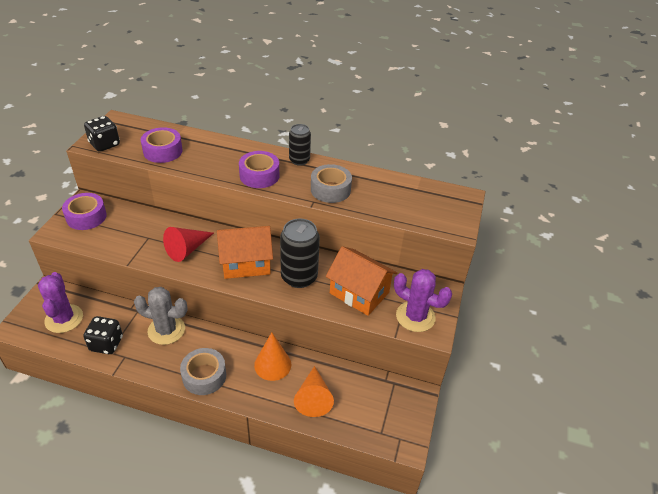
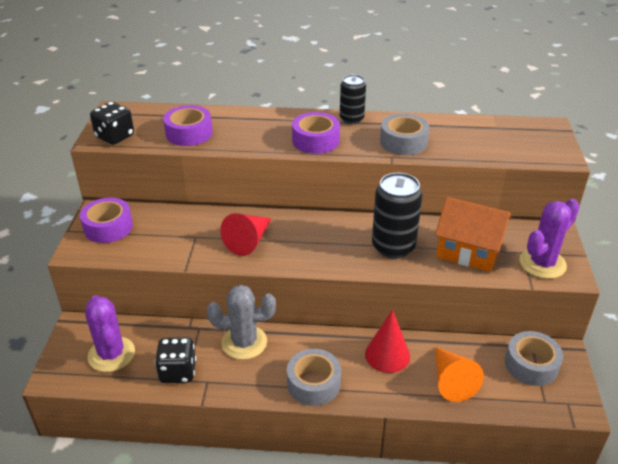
camera: 10 degrees left, 5 degrees down
(246, 263) = (325, 243): orange house -> none
(272, 364) = (387, 355): orange cone -> red cone
(385, 398) = (531, 365): none -> grey tape
(415, 316) = (542, 263): purple cactus -> purple cactus turned 60 degrees counterclockwise

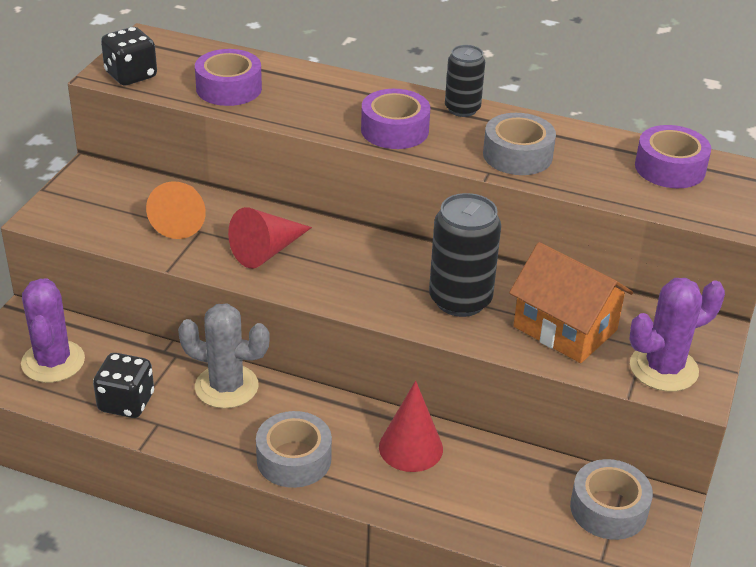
camera: 15 degrees right, 0 degrees up
(108, 227) = (94, 195): purple tape -> purple tape (670, 168)
(451, 381) = (482, 501): orange cone -> orange cone (182, 219)

